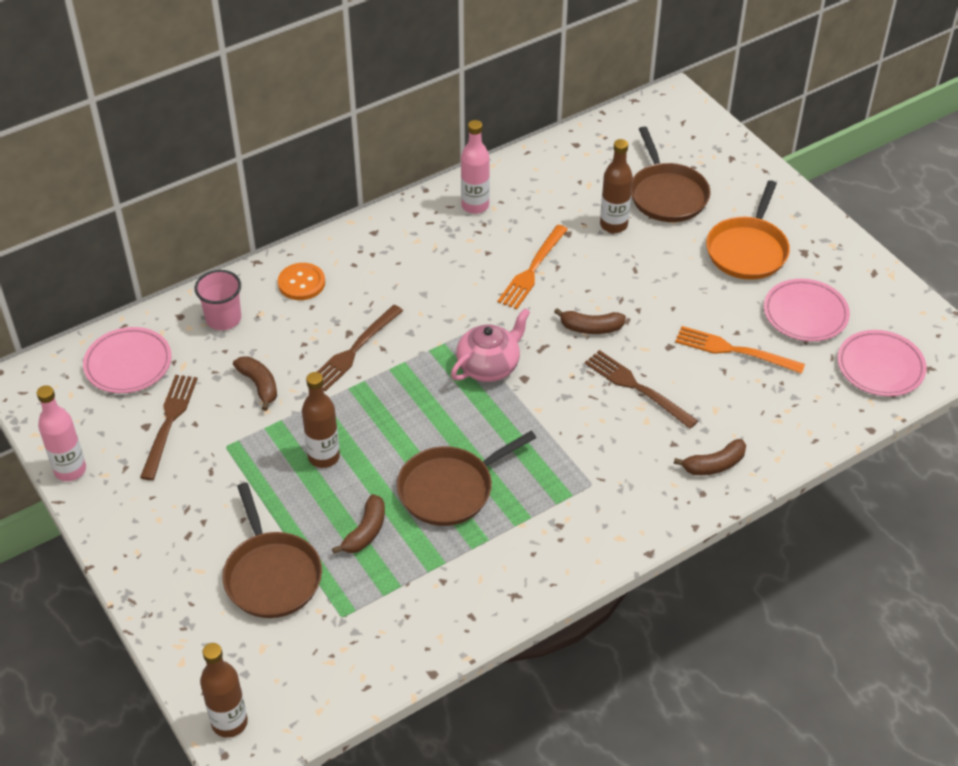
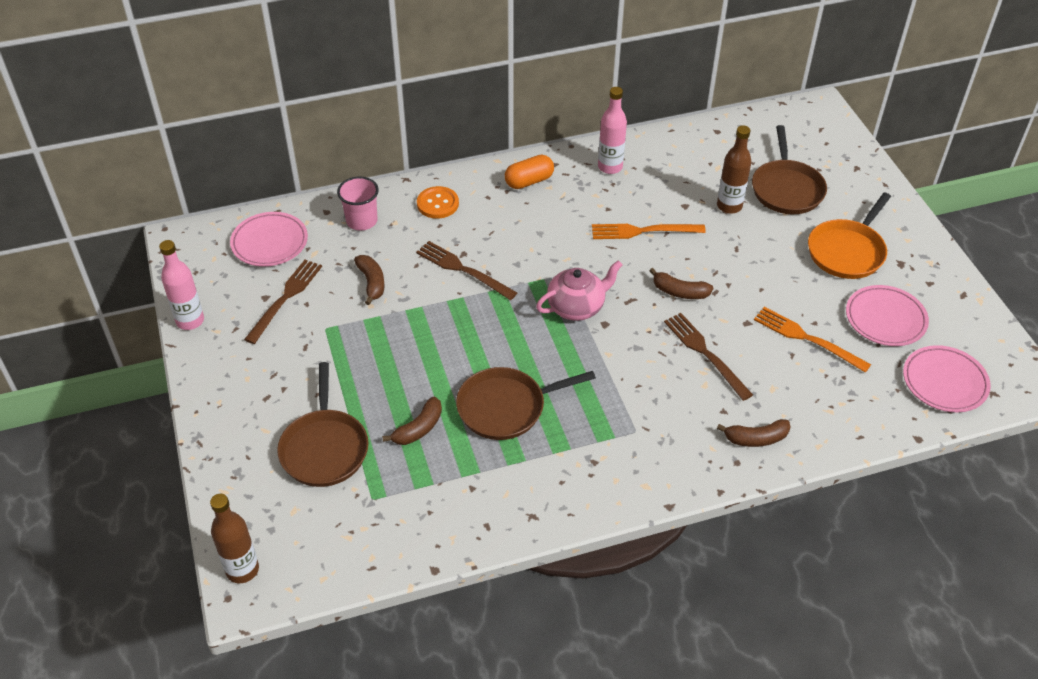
camera: 15 degrees right, 0 degrees up
(324, 457) = (405, 355): brown bottle -> none
(354, 350) = (463, 269): brown fork -> brown fork turned 75 degrees clockwise
(393, 238) = (529, 181): none -> orange capsule
(532, 270) = (643, 231): orange fork -> orange fork turned 45 degrees clockwise

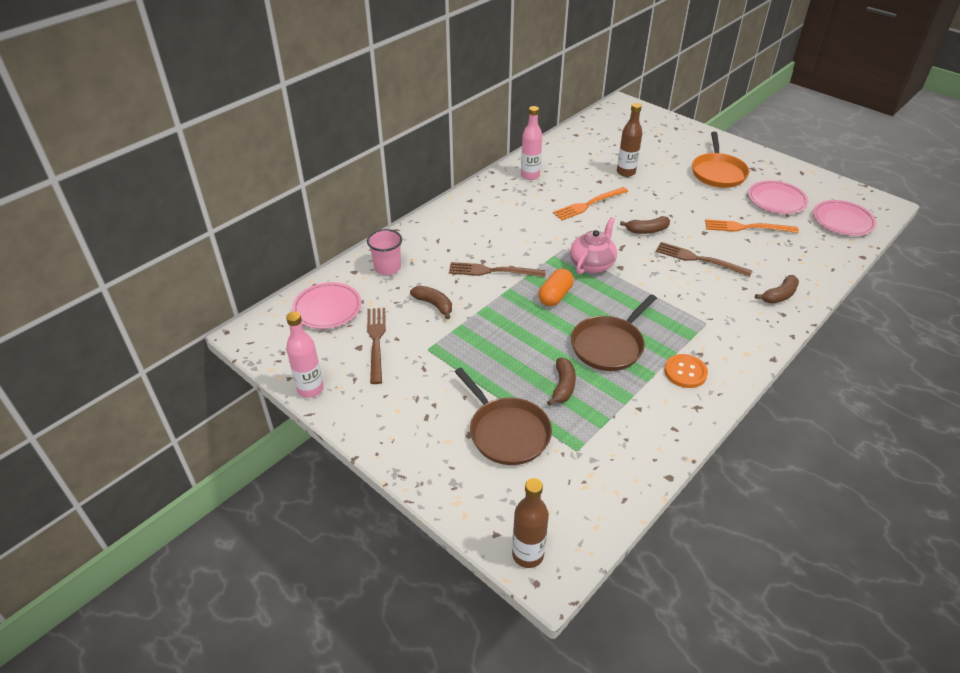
camera: 30 degrees left, 5 degrees down
(437, 204) = (434, 237): orange button -> orange button (685, 372)
(529, 181) = (485, 201): orange capsule -> orange capsule (555, 296)
(786, 189) = (649, 152): brown pan -> none

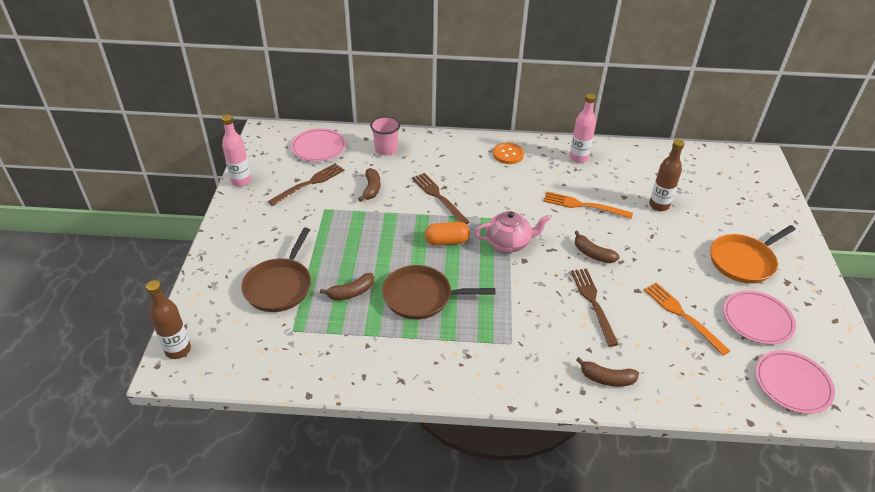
camera: 50 degrees right, 0 degrees up
(685, 372) = (435, 355): orange button -> orange button (508, 154)

